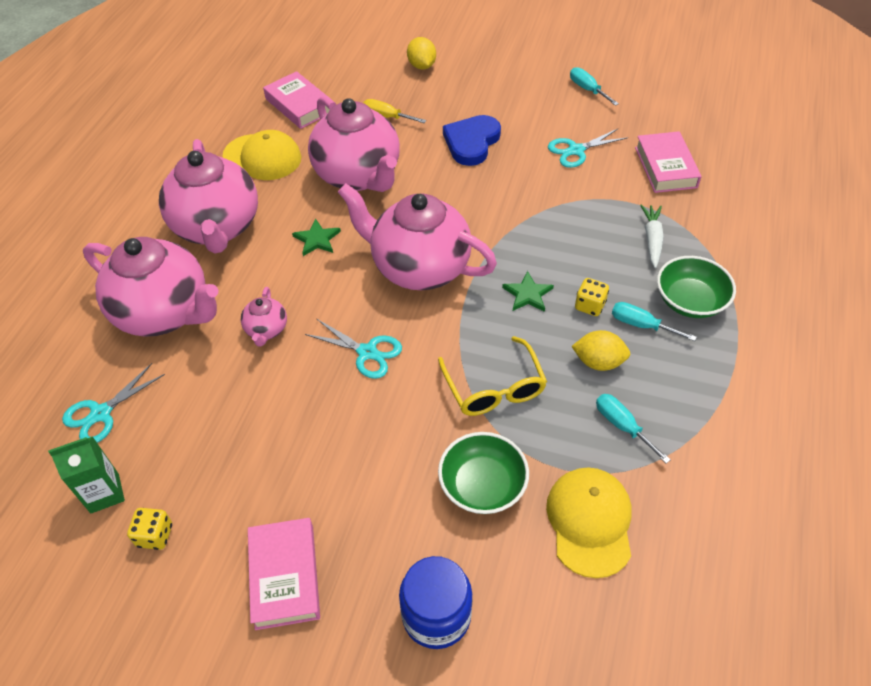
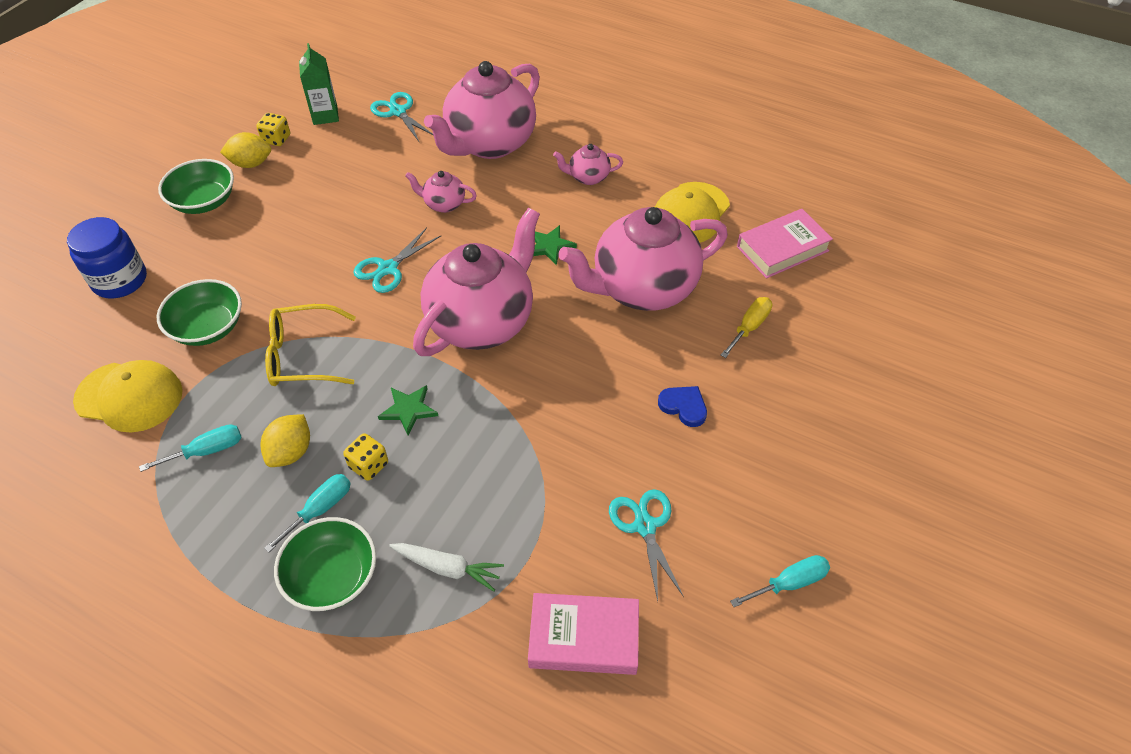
camera: 100 degrees right, 0 degrees up
(217, 228) = (588, 177): pink teapot -> pink teapot, size x0.44
(284, 576) = (204, 201): pink book -> green bowl
(422, 66) = (862, 379): yellow lemon -> yellow lemon (251, 164)
(471, 142) = (683, 406): blue heart -> blue heart, size x0.57

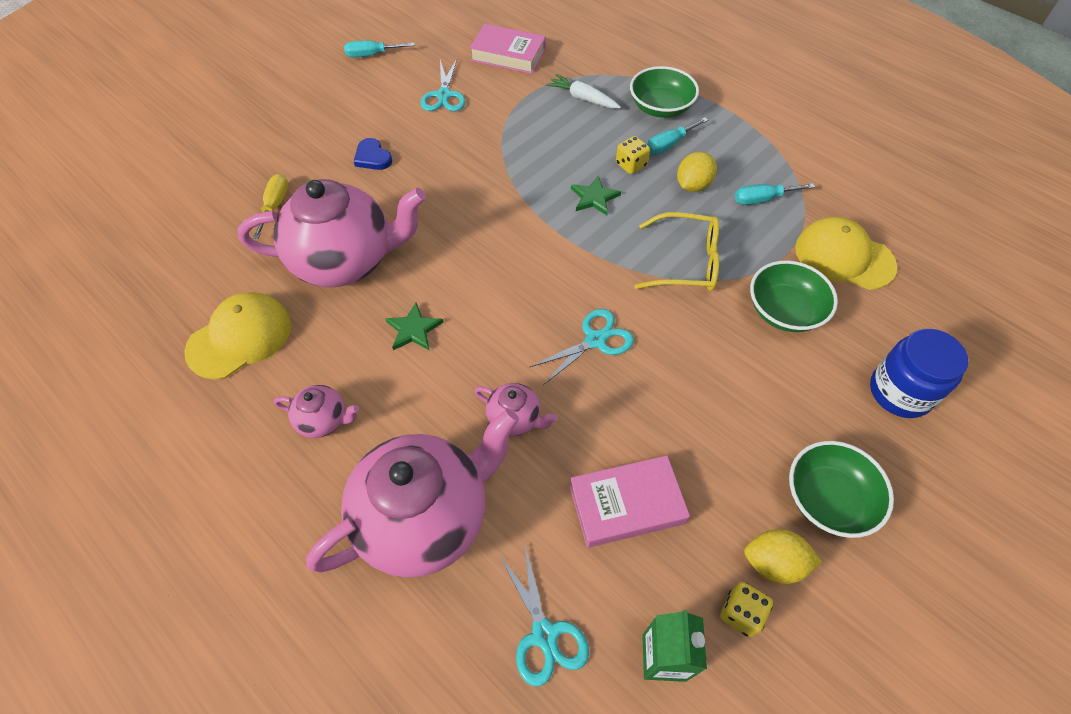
camera: 165 degrees left, 5 degrees up
(482, 321) = (511, 260): pink teapot -> none
(749, 327) = (275, 205): yellow screwdriver -> yellow screwdriver turned 135 degrees clockwise
(782, 249) = (181, 273): pink book -> pink book (626, 504)

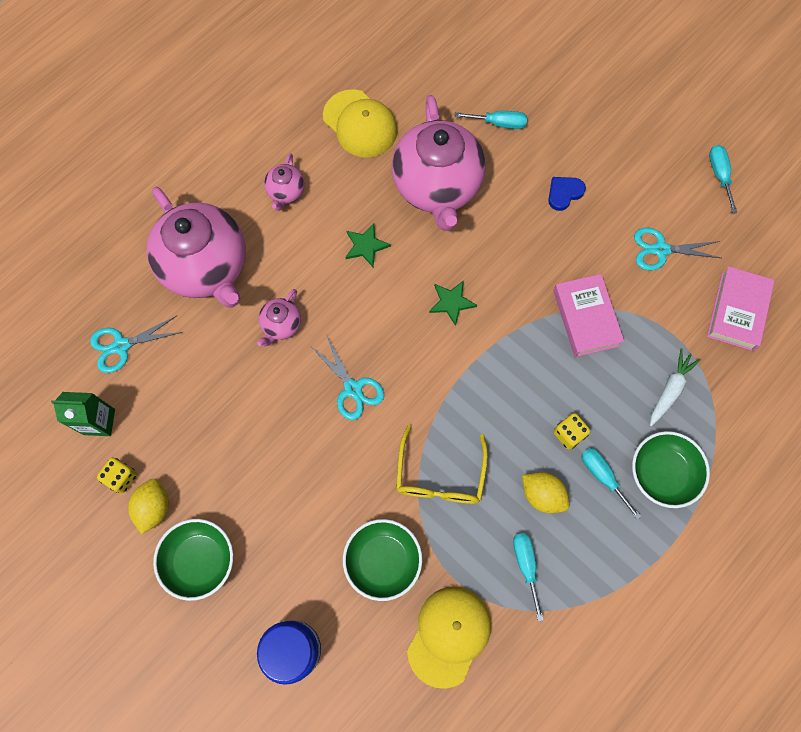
camera: 90 degrees right, 15 degrees up
(275, 205) = (499, 123): yellow screwdriver -> turquoise screwdriver
(594, 198) = (520, 395): green star -> green star (451, 302)
(626, 504) = (206, 404): pink book -> pink book (586, 318)

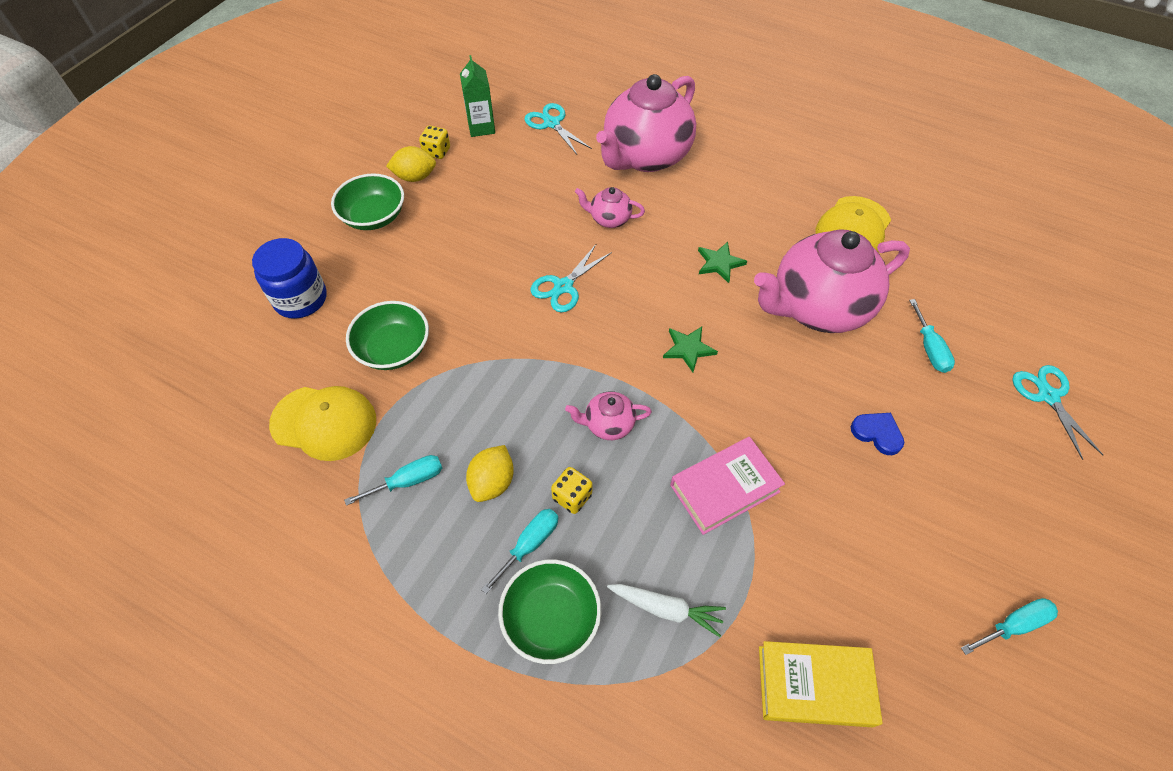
camera: 75 degrees right, 15 degrees down
(286, 192) = (746, 191): pink teapot -> pink teapot (608, 424)
(440, 476) = (491, 379): yellow glasses -> none
(660, 250) = (857, 563): turquoise scissors -> turquoise scissors (1047, 396)
(737, 311) = (814, 685): pink book -> yellow book

